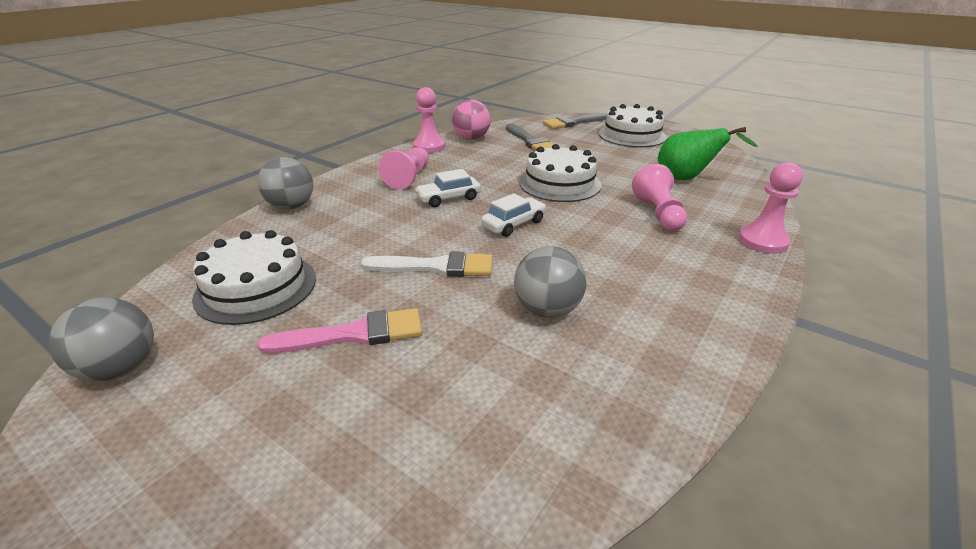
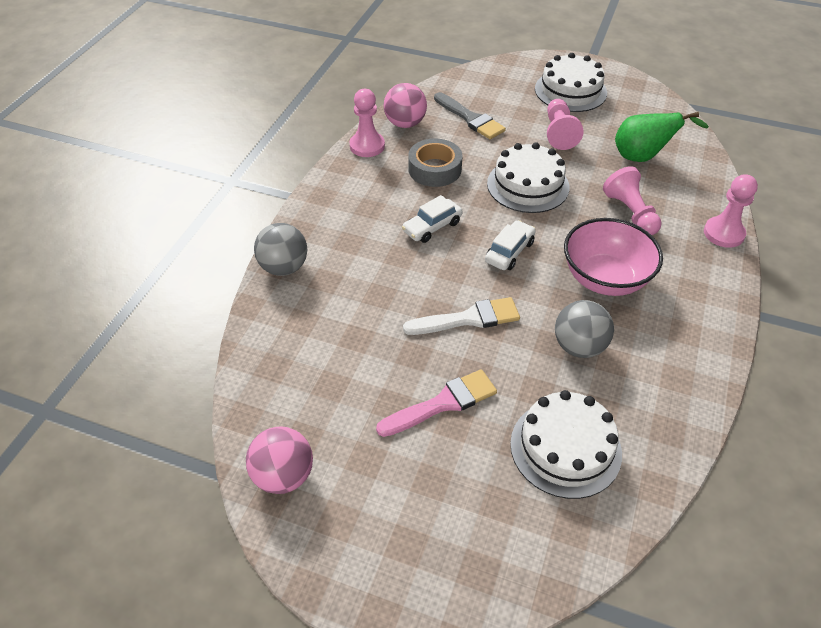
camera: 15 degrees left, 15 degrees up
(121, 369) = (283, 476): grey ball -> pink ball
(256, 287) = (328, 374): white cake -> white cake (565, 448)
(409, 177) = (375, 202): pink pawn -> pink pawn (559, 133)
(478, 165) = (434, 169): none -> grey tape
(574, 122) = (502, 75): grey brush -> none
(607, 258) = (605, 279): none -> pink bowl

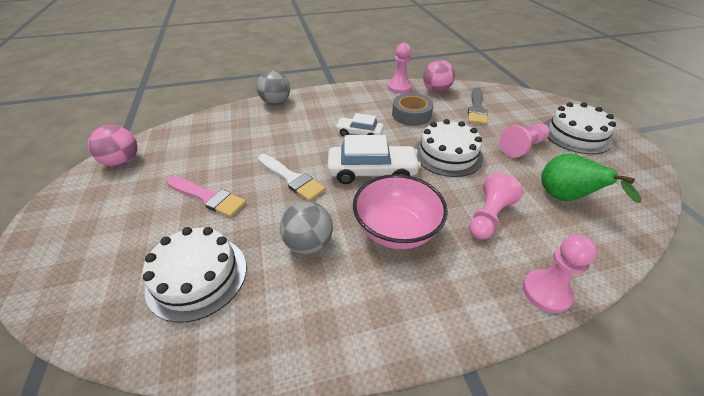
camera: 55 degrees right, 5 degrees down
(509, 252) = (372, 172): white car -> white car, size x1.68

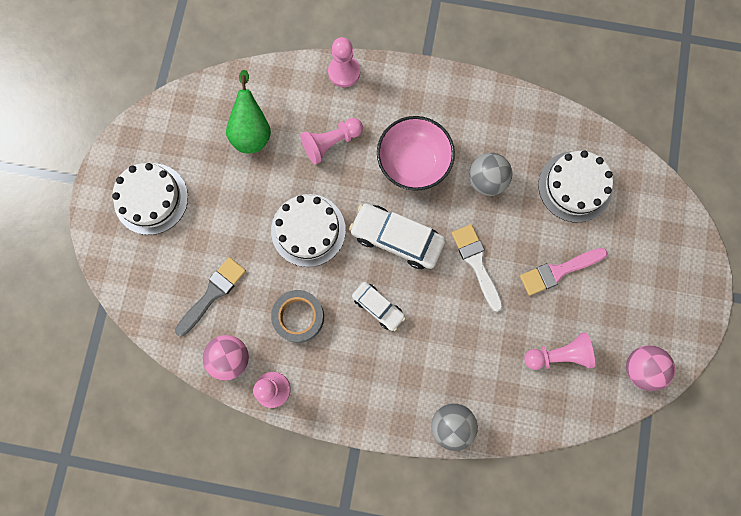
camera: 155 degrees left, 35 degrees up
(208, 197) = (558, 271): pink brush -> pink brush turned 75 degrees counterclockwise
(522, 147) = (225, 206): pink pawn -> pink pawn (558, 355)

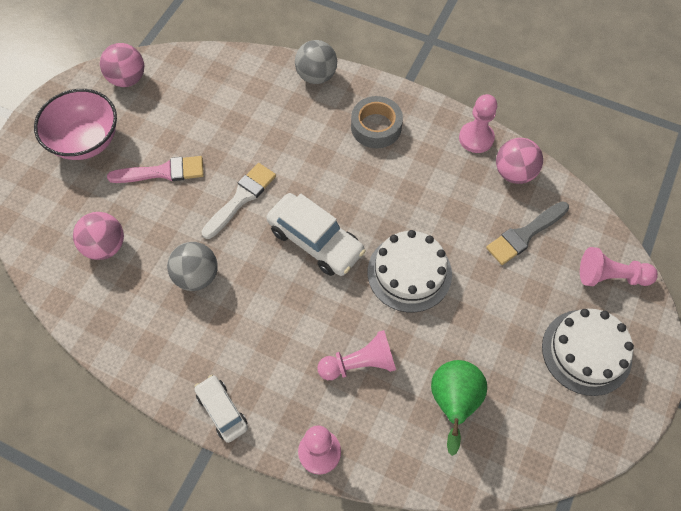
camera: 165 degrees left, 15 degrees down
(298, 317) = (438, 192): grey tape -> grey tape (376, 127)
(378, 307) = (354, 182): white car -> white car (222, 410)
(413, 163) = (271, 315): pink bowl -> pink bowl (86, 141)
(476, 263) = (241, 198): white brush -> white brush turned 135 degrees counterclockwise
(558, 355) = (197, 105): pink pawn -> pink pawn (611, 276)
(575, 186) = (105, 246): white cake -> pink ball

